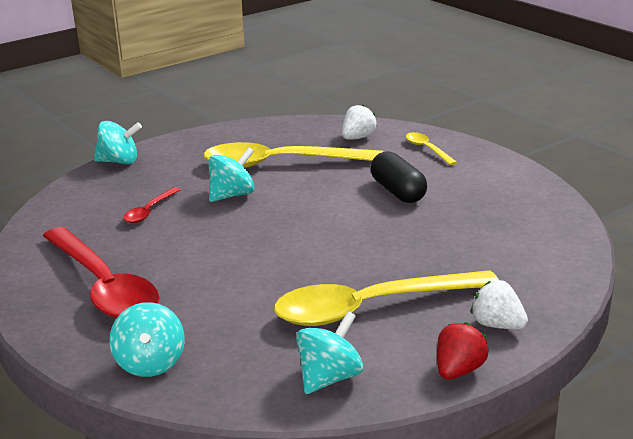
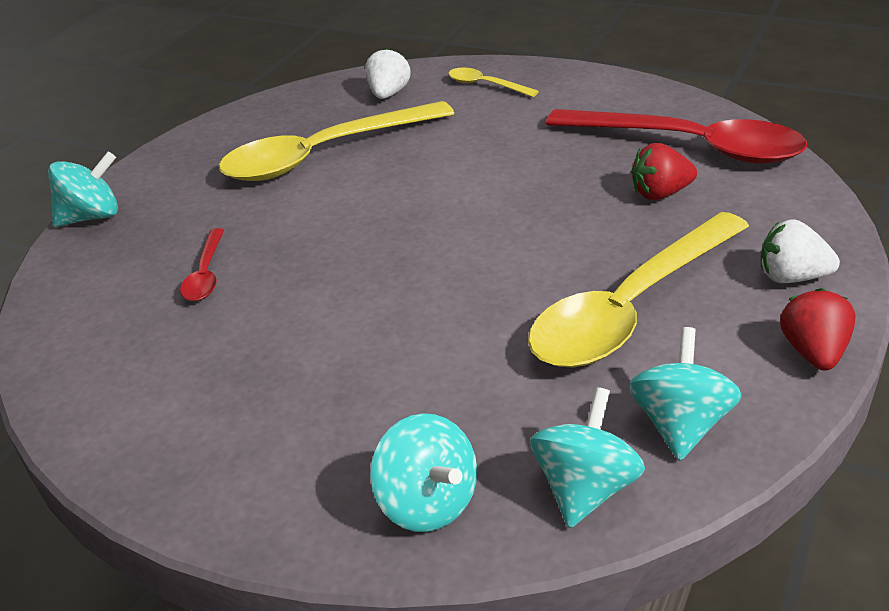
camera: 25 degrees left, 10 degrees up
(103, 287) = (245, 411): red spoon -> red spoon (689, 146)
(232, 195) = (301, 215): turquoise spinning top -> turquoise spinning top (585, 488)
(398, 192) = (506, 147): black capsule -> none
(468, 249) = (660, 193): none -> red strawberry

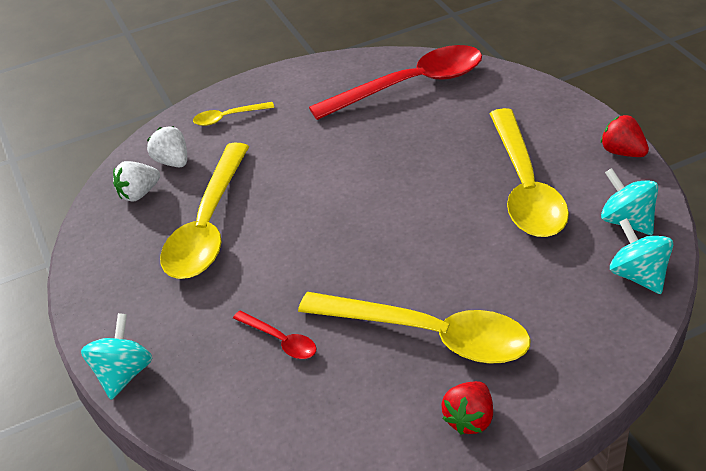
camera: 50 degrees left, 5 degrees up
(300, 364) = (429, 335): none -> yellow spoon
(428, 503) = (596, 335): turquoise spinning top -> none
(660, 193) = (441, 121): red strawberry -> red strawberry (469, 419)
(792, 277) = (563, 124): white strawberry -> white strawberry (139, 193)

